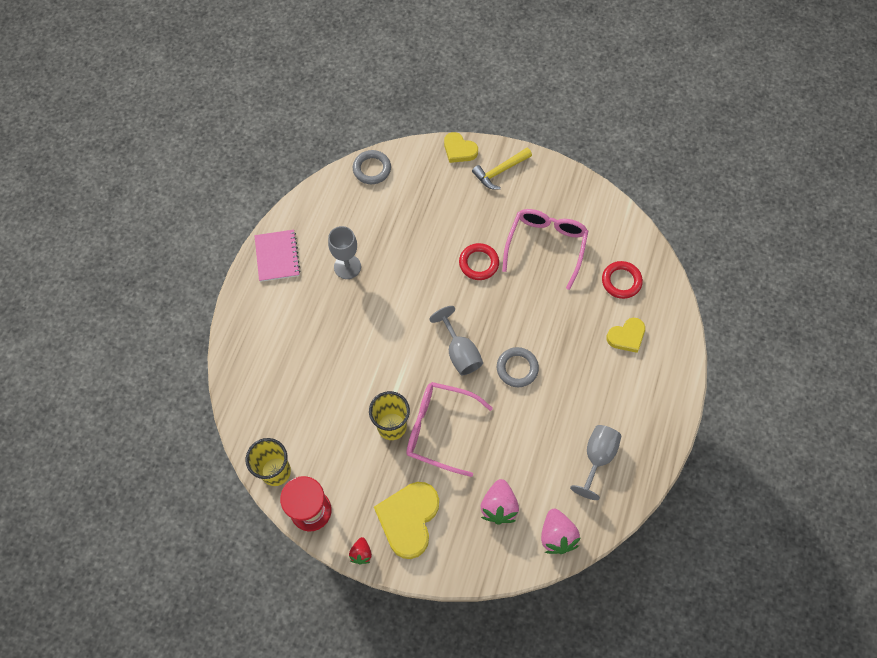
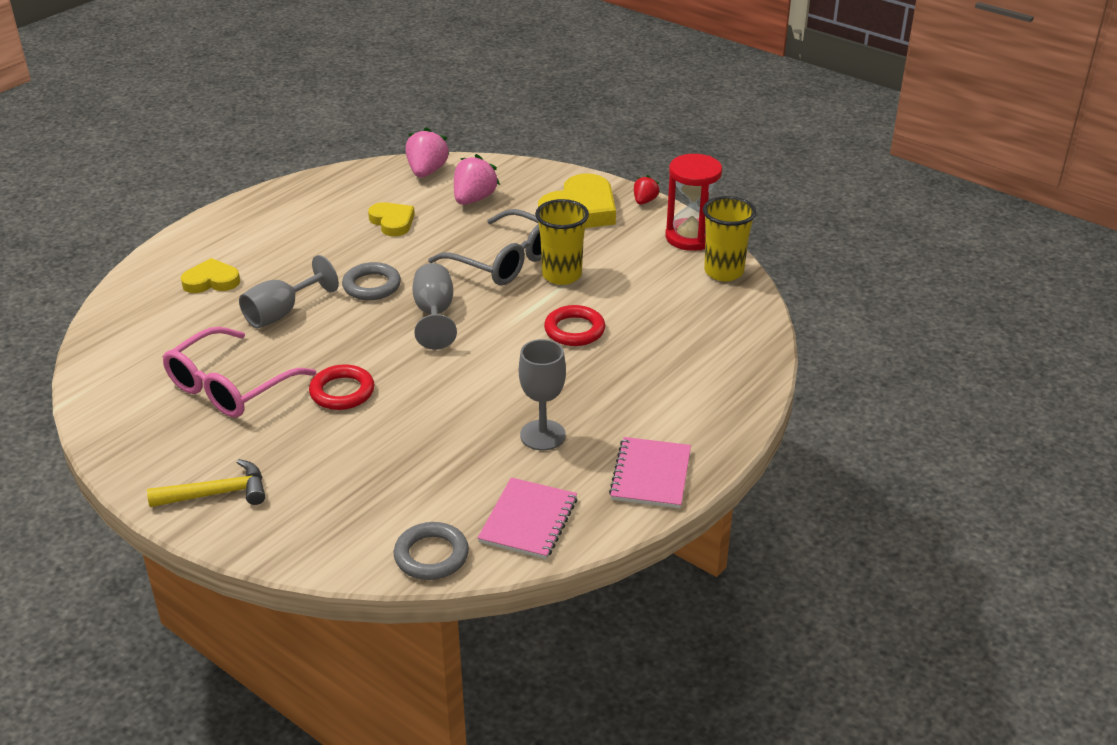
camera: 160 degrees left, 30 degrees down
(332, 205) = (528, 520): none -> pink notebook
(439, 429) = (504, 261): pink glasses -> grey glasses
(459, 150) = (259, 543): yellow heart -> yellow heart (392, 222)
(597, 457) = (338, 206): grey goblet -> grey goblet (281, 313)
(621, 281) = (164, 328): red ring -> red ring (574, 330)

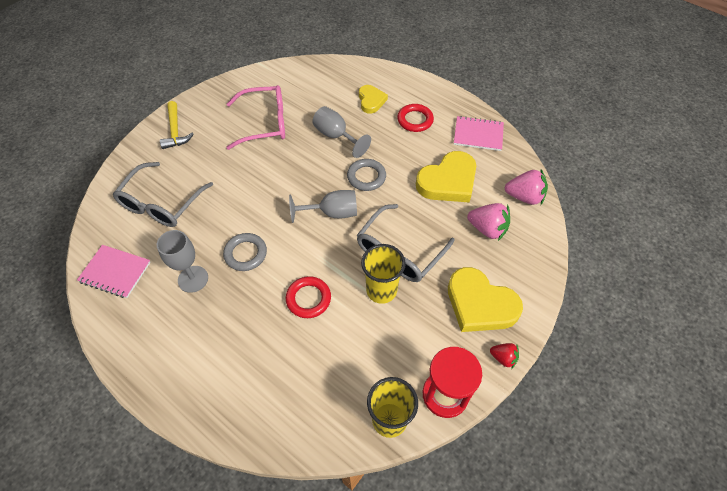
camera: 90 degrees right, 20 degrees up
(230, 387) = (265, 123): pink glasses -> pink glasses turned 135 degrees clockwise
(342, 392) = (253, 173): red ring -> red ring (415, 120)
(392, 222) = (448, 181): yellow heart -> yellow heart, size x1.72
(392, 488) = (161, 203): none -> grey glasses
(431, 555) = (101, 225): grey ring -> grey ring (245, 254)
(651, 475) = (139, 344): pink notebook -> pink notebook (478, 135)

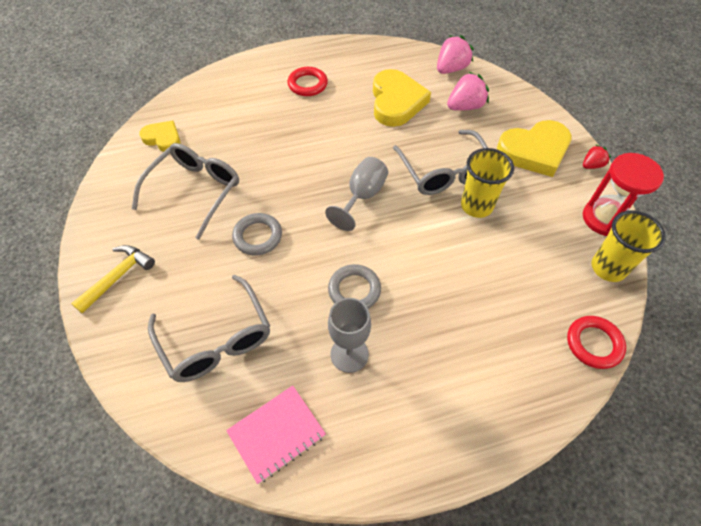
camera: 55 degrees left, 0 degrees up
(175, 131) = (118, 277): yellow hammer -> yellow hammer turned 75 degrees counterclockwise
(265, 123) = (195, 191): pink glasses -> grey glasses
(308, 299) = (447, 264): red ring -> red ring (594, 344)
(336, 136) = (270, 146): grey goblet -> none
(366, 177) = (342, 150): grey ring -> grey ring (258, 236)
(371, 101) = (253, 99): yellow heart -> yellow heart (163, 138)
(478, 135) = (363, 57): pink notebook -> none

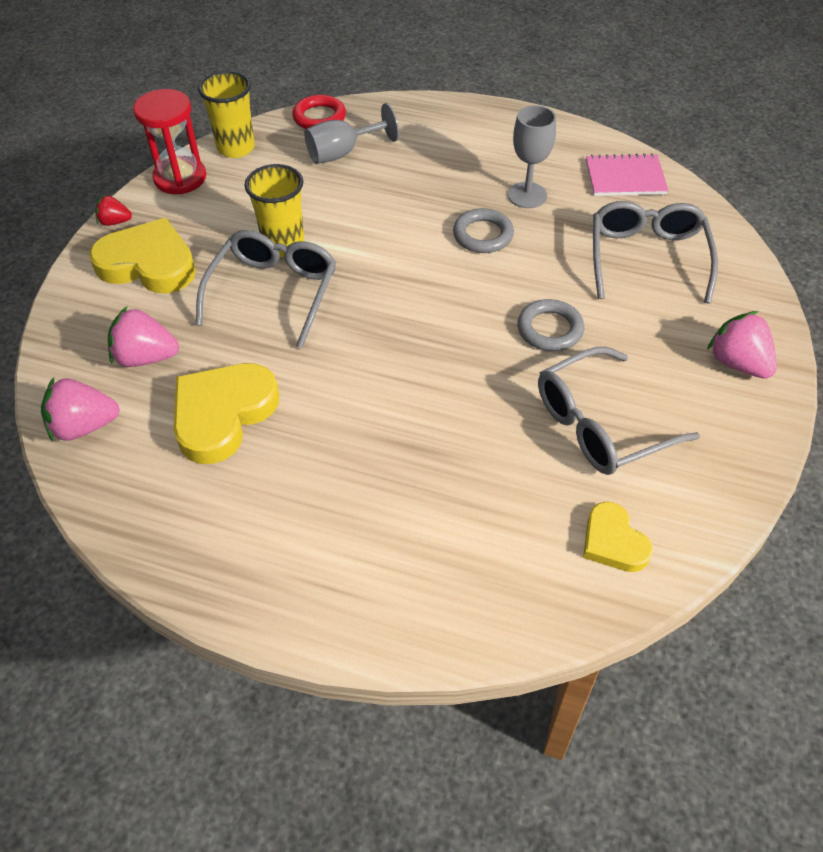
camera: 145 degrees left, 5 degrees down
(118, 277) = (738, 363): yellow hammer -> pink strawberry
(307, 84) = (317, 523): red ring -> none
(362, 196) = (394, 313): grey goblet -> grey goblet (342, 153)

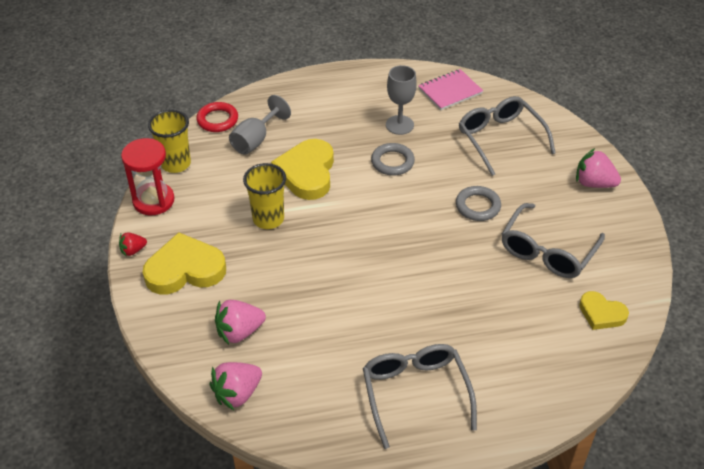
camera: 30 degrees left, 5 degrees down
(223, 414) = (323, 345): yellow heart -> yellow heart (307, 173)
(273, 292) = (289, 253): grey glasses -> grey glasses (415, 393)

